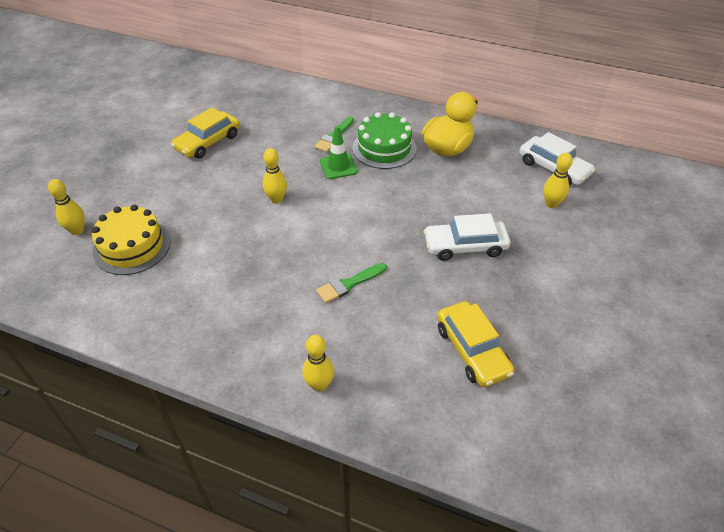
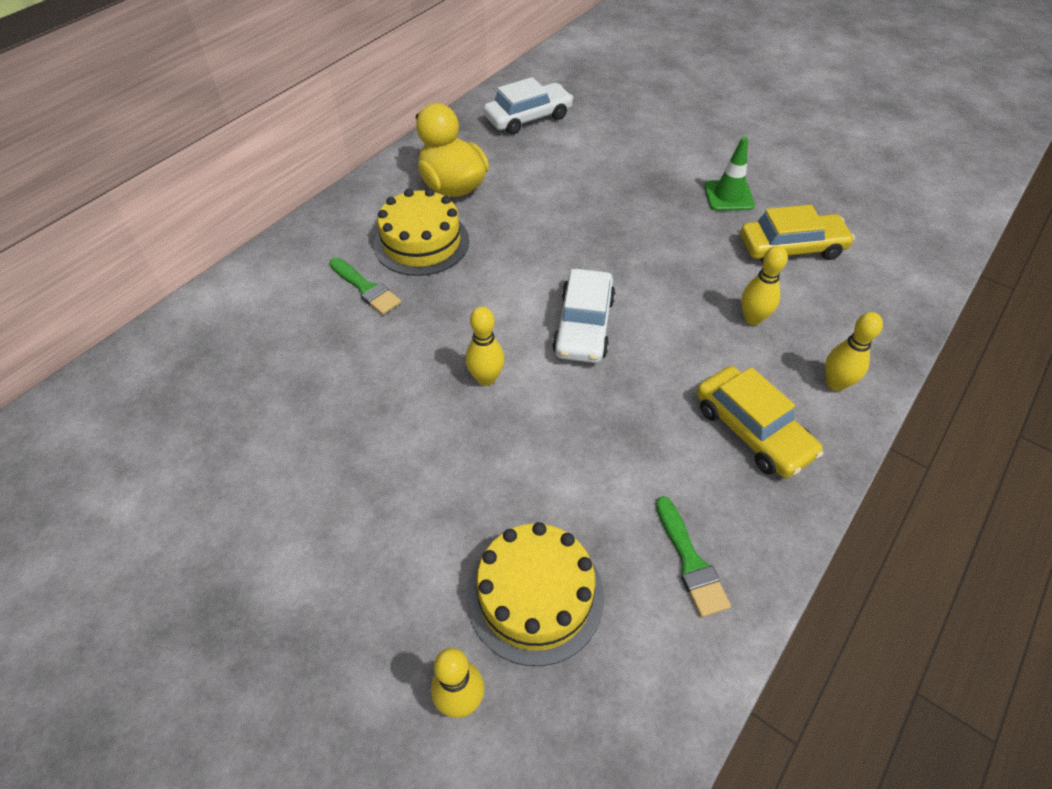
camera: 75 degrees left, 5 degrees up
(208, 142) = (289, 455): yellow car -> yellow car (752, 430)
(338, 166) = (440, 296): green traffic cone -> green traffic cone (728, 196)
(349, 284) = (678, 328): green brush -> green brush (690, 562)
(384, 148) = (421, 242): green cake -> yellow cake
(465, 246) = (636, 215): white car -> white car (583, 325)
(551, 204) = (587, 136): yellow bowling pin -> yellow bowling pin (753, 318)

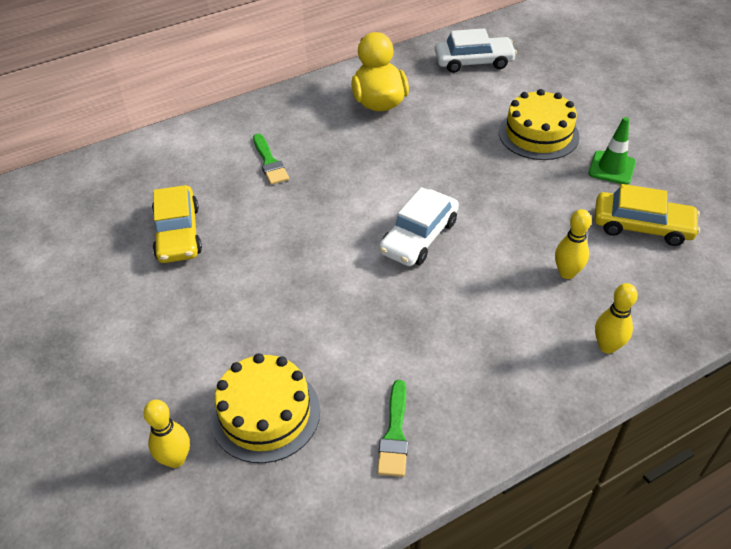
camera: 25 degrees right, 5 degrees down
(421, 242) = (330, 139): yellow cake -> yellow cake (538, 134)
(486, 378) = (320, 253): yellow bowling pin -> none
(752, 430) = (508, 358): yellow car -> yellow car (178, 233)

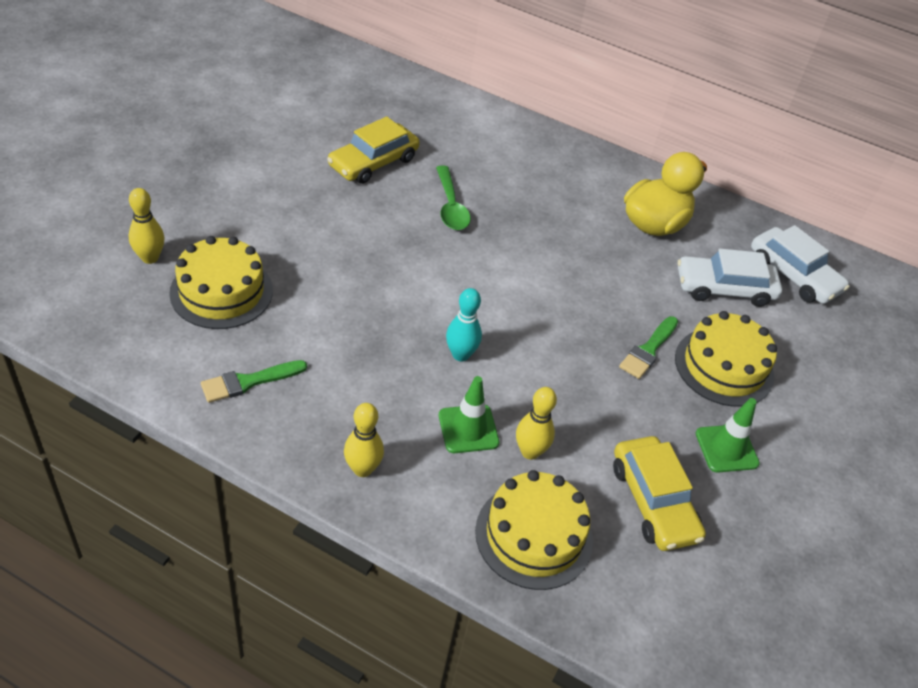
camera: 50 degrees right, 0 degrees up
(269, 162) = (503, 182): green brush -> green brush (648, 350)
(274, 206) = (451, 206): none -> green spoon
(419, 237) = (491, 319): white car -> white car (724, 288)
(446, 271) = (460, 355): none -> turquoise bowling pin
(527, 300) = (468, 429): none -> green traffic cone
(607, 346) = (452, 514): yellow bowling pin -> yellow bowling pin (362, 469)
(647, 305) = (534, 535): none -> yellow cake

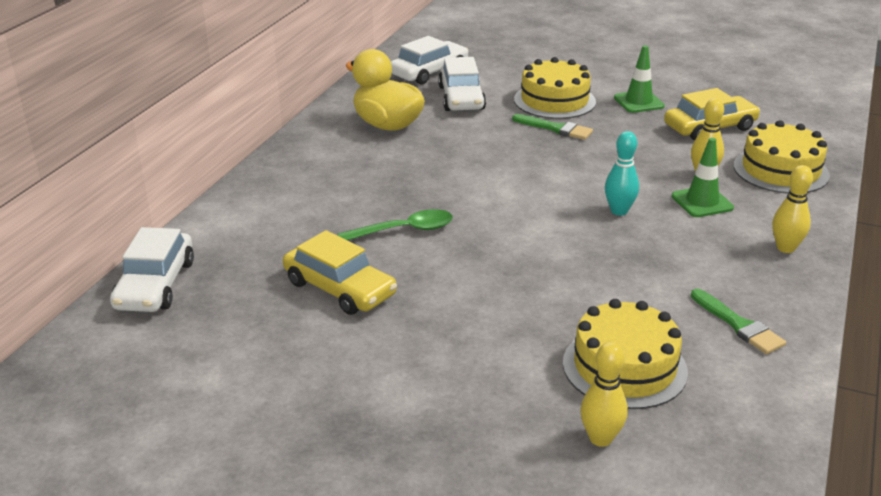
camera: 90 degrees left, 15 degrees down
(401, 83) = (155, 285): none -> white car

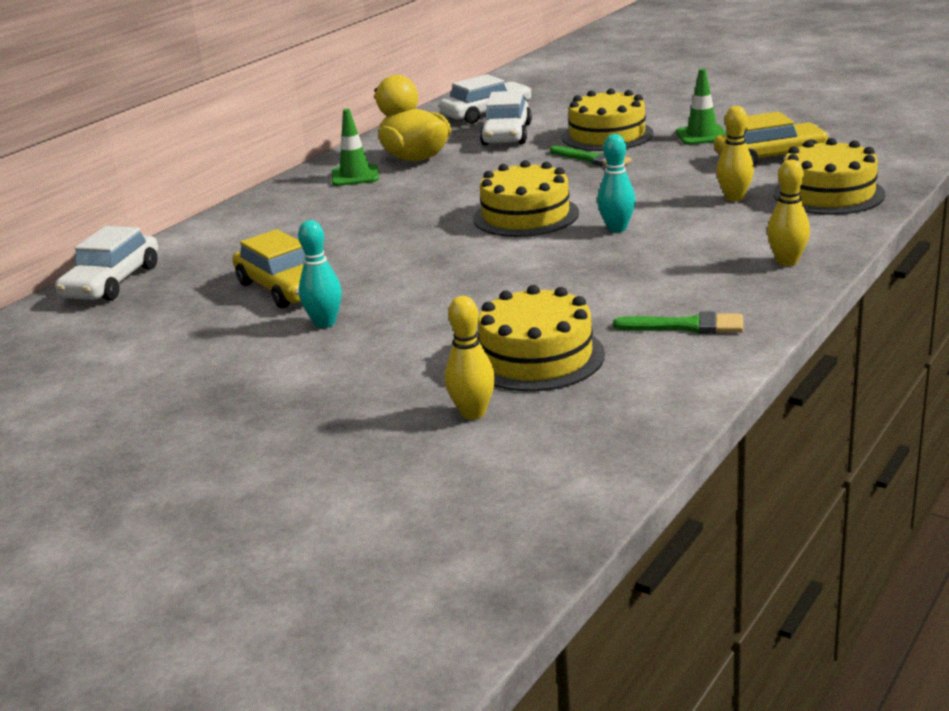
camera: 15 degrees right, 5 degrees down
(402, 332) = (325, 323): none -> turquoise bowling pin
(404, 230) = (378, 243): green spoon -> none
(528, 196) = (526, 216): none -> yellow cake
(702, 202) = (716, 221): green traffic cone -> green traffic cone (355, 176)
(739, 325) = (687, 326): green brush -> green brush turned 60 degrees counterclockwise

